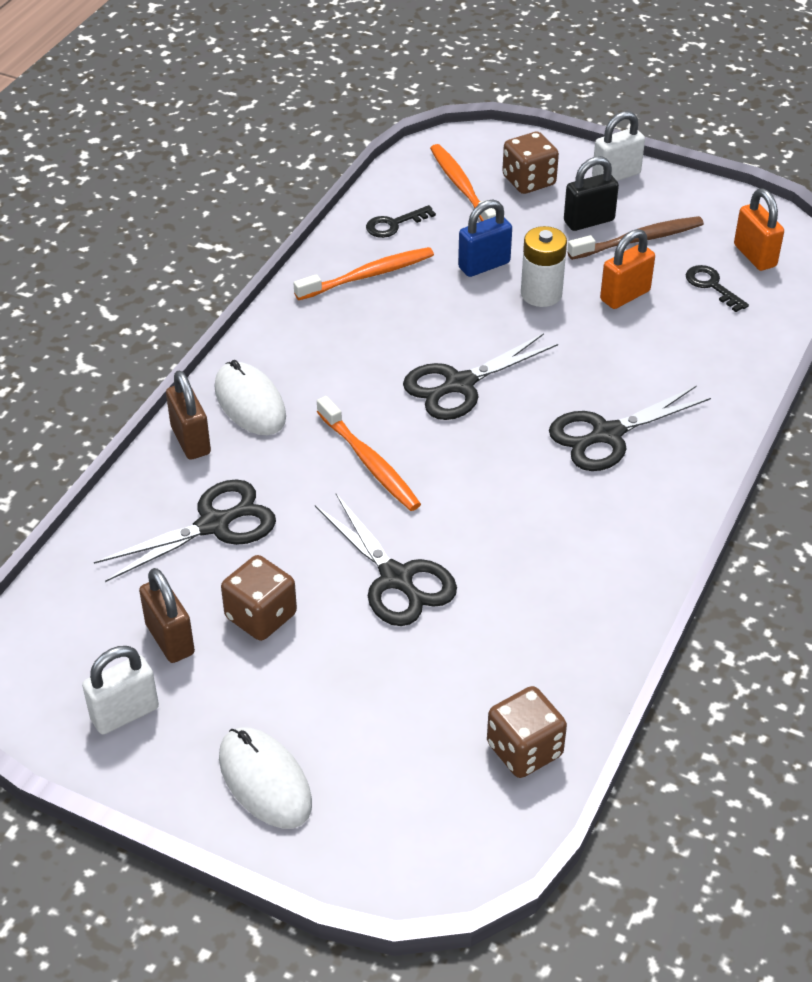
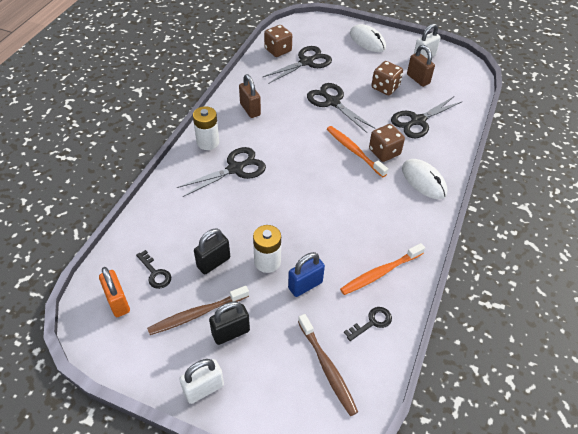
camera: 175 degrees right, 5 degrees up
(191, 440) = (445, 159): brown padlock -> brown padlock (250, 109)
(460, 385) = (313, 195): black scissors -> black scissors (306, 62)
(461, 186) = (327, 368): orange toothbrush -> brown toothbrush
(529, 181) = (274, 378): brown dice -> brown dice (384, 152)
(625, 295) = (213, 262): orange padlock -> black padlock
(670, 489) = (208, 142): none -> white battery

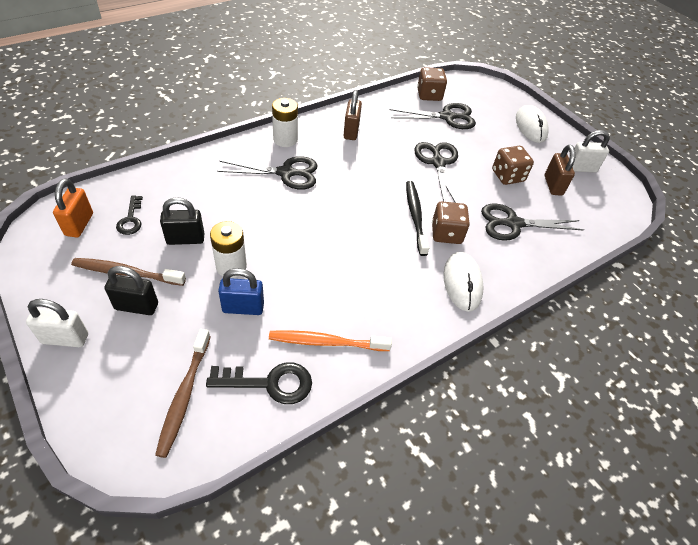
camera: 30 degrees right, 0 degrees up
(354, 151) = (415, 216): orange toothbrush -> black toothbrush
(372, 322) = (270, 383): black key -> black key, size x1.58

